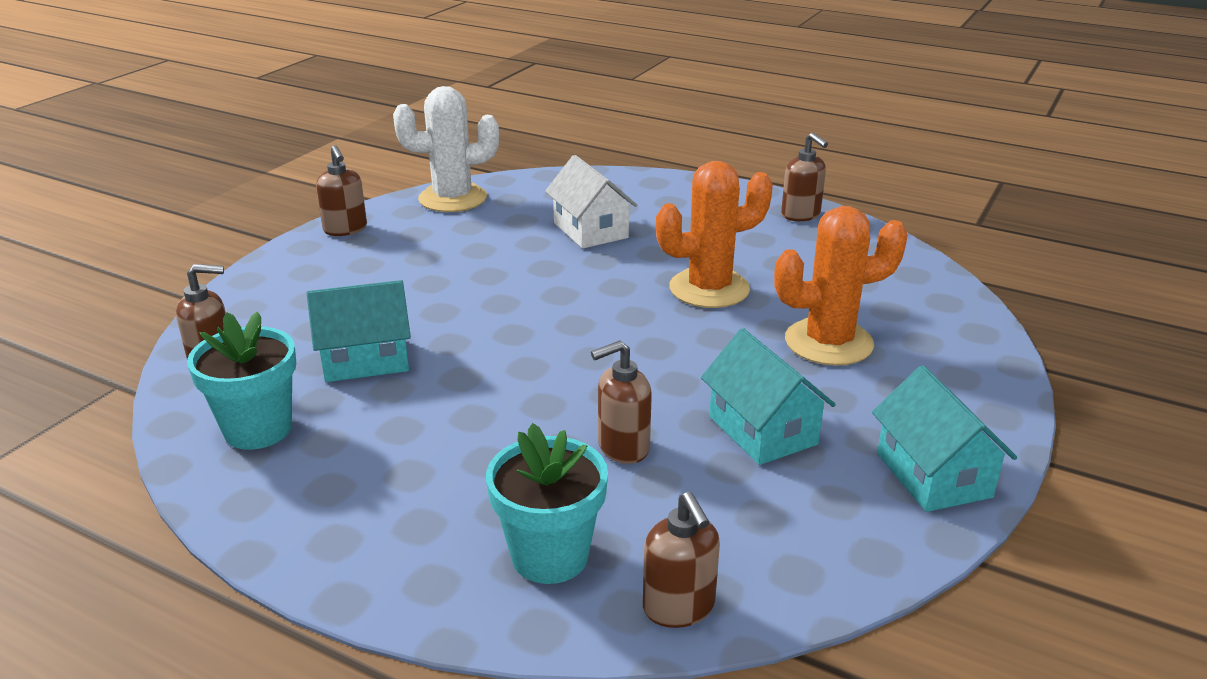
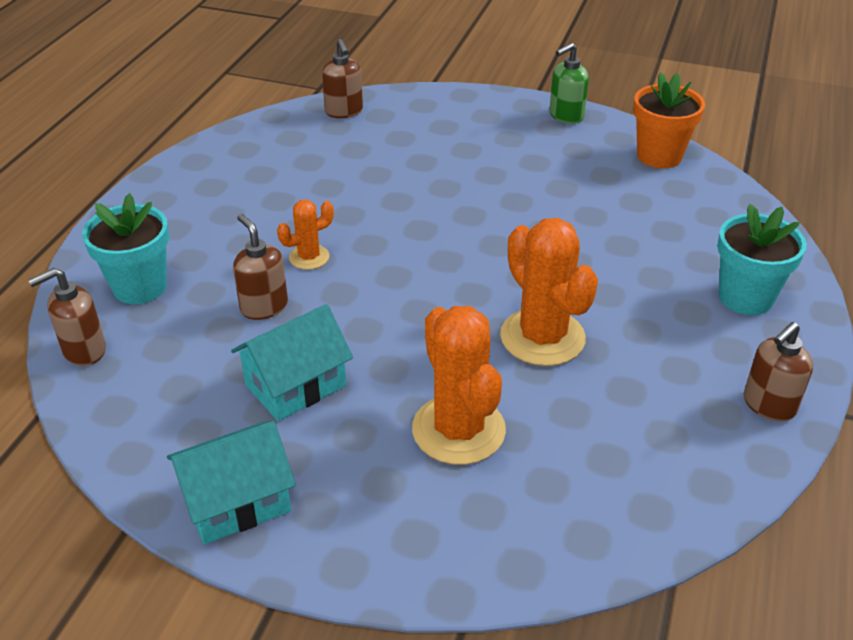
camera: 80 degrees right, 10 degrees up
(258, 429) = (271, 146): turquoise flower pot -> turquoise flower pot (745, 297)
(345, 229) = (566, 116): brown soap dispenser -> green soap dispenser
(365, 360) = (363, 168): turquoise house -> none
(452, 198) = (659, 156): white cactus -> orange flower pot
(536, 410) = (309, 257): none -> orange cactus
(590, 230) = (635, 246): white house -> none

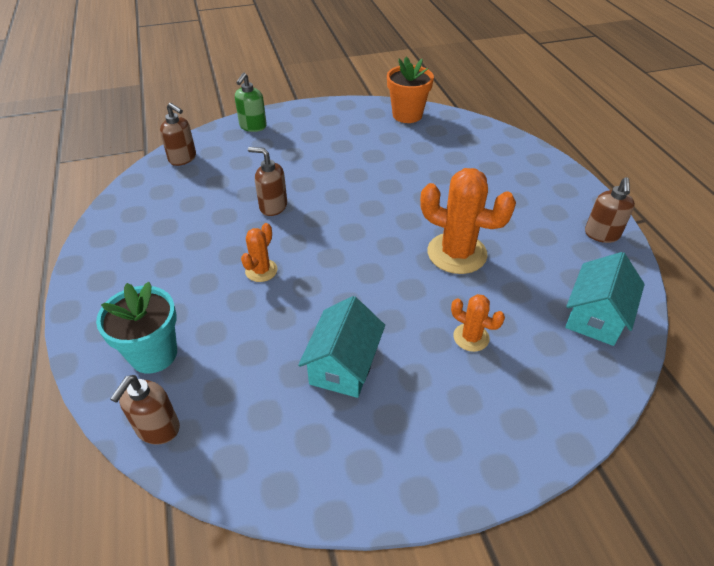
camera: 35 degrees left, 5 degrees up
(236, 502) = (389, 472): turquoise house -> turquoise house (595, 316)
(264, 307) = (265, 321): brown soap dispenser -> brown soap dispenser (273, 206)
(458, 430) = (471, 337): orange cactus -> orange cactus, size x0.52
(566, 116) = (331, 110): green soap dispenser -> green soap dispenser (253, 126)
(745, 297) = (531, 179): turquoise flower pot -> none

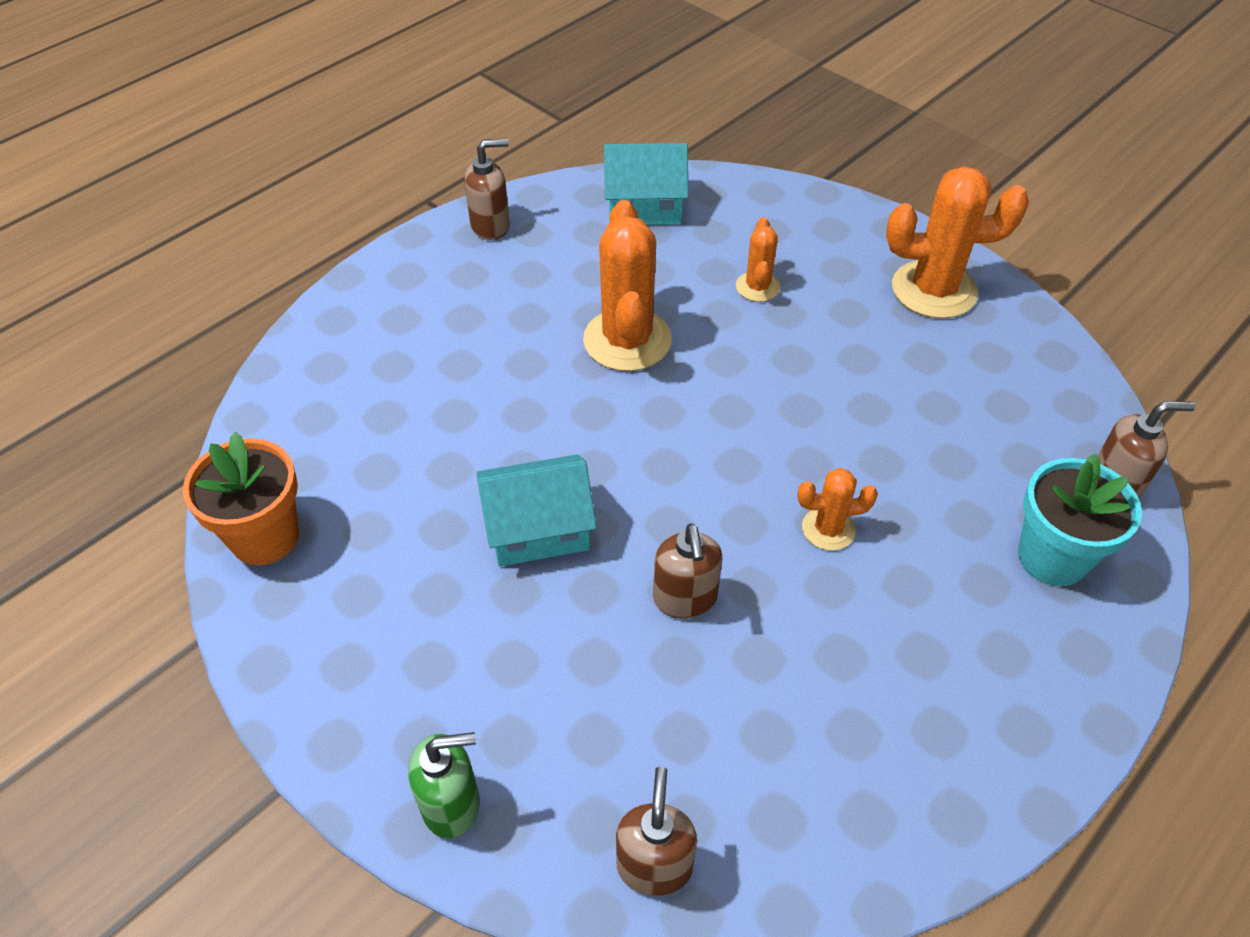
camera: 120 degrees left, 5 degrees up
(343, 365) = (890, 371): turquoise house -> turquoise house (538, 529)
(404, 450) = (934, 290): none -> orange cactus

